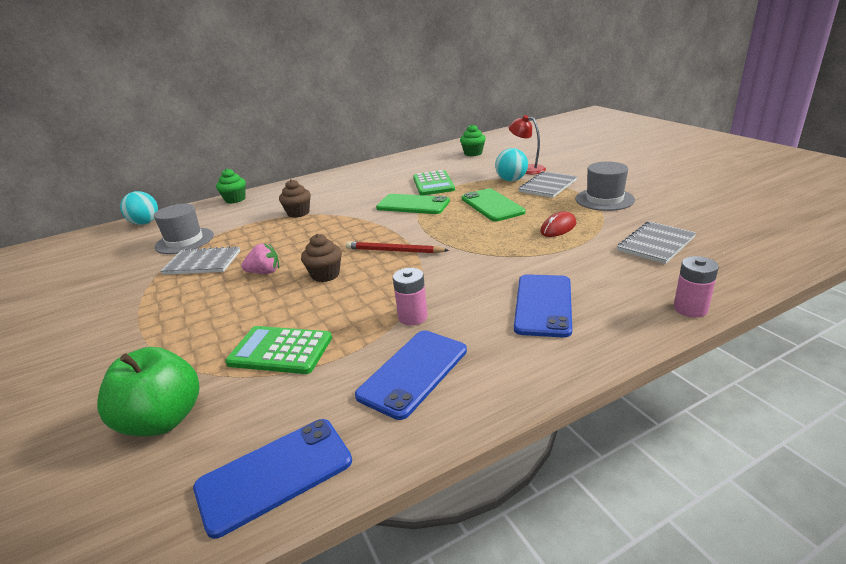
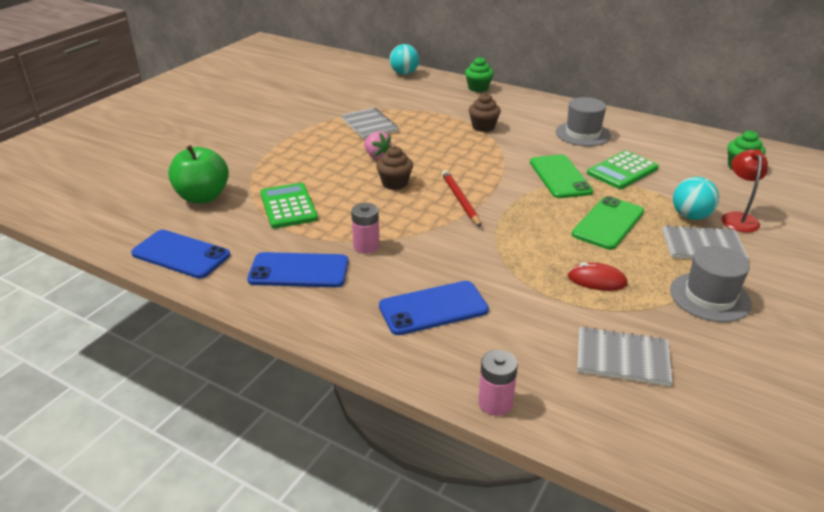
camera: 55 degrees right, 5 degrees up
(184, 241) = (393, 102): grey hat -> grey hat (582, 134)

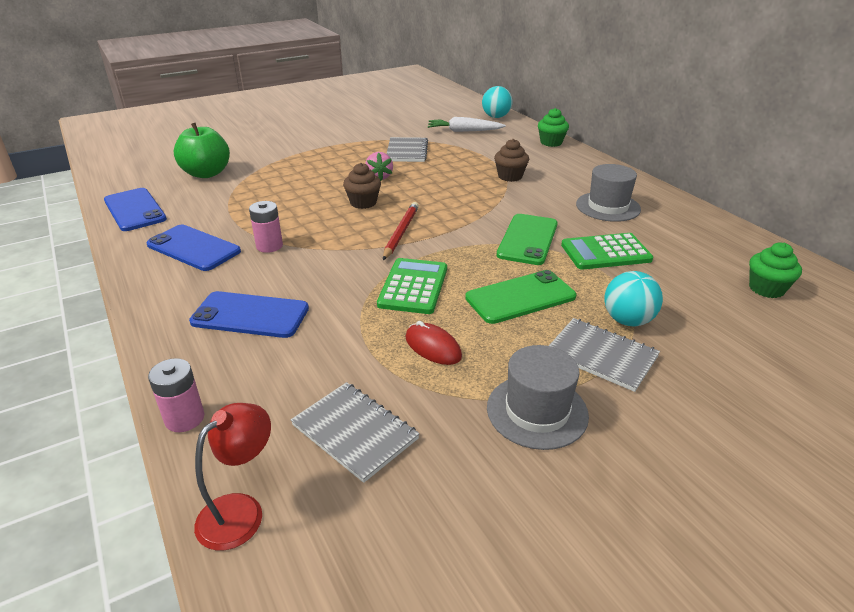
camera: 30 degrees right, 0 degrees up
(288, 206) = (255, 197): green calculator -> green calculator (413, 286)
(394, 93) = (464, 131): none -> white carrot
(738, 218) = (688, 341): red lamp -> red lamp (241, 511)

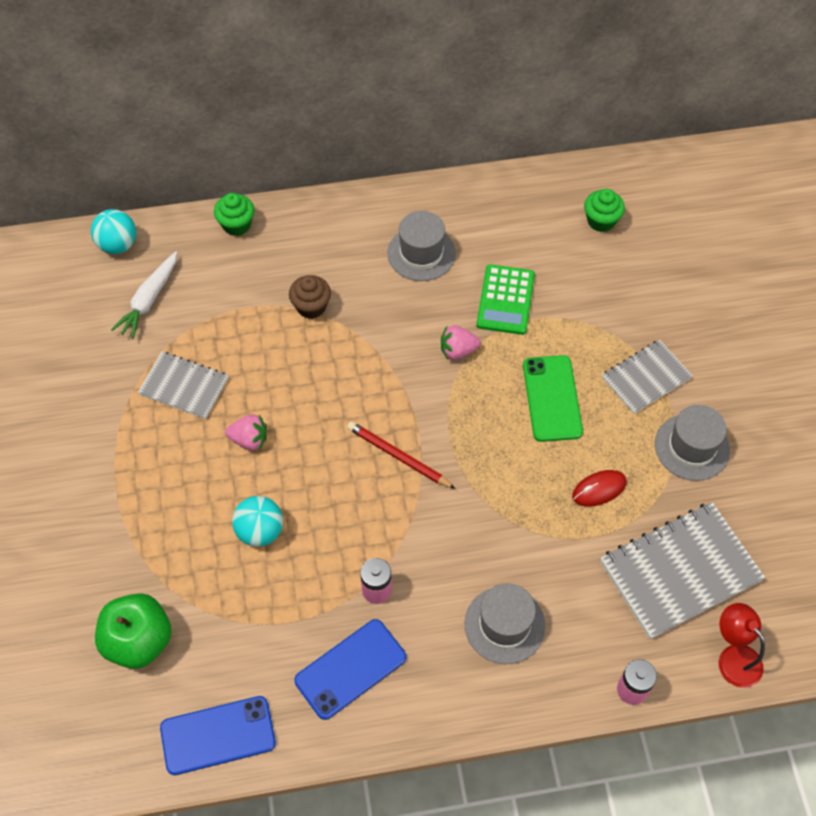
camera: 70 degrees left, 25 degrees up
(250, 315) = (504, 625): blue phone -> grey hat
(355, 432) = (680, 571): grey notebook -> grey notebook, size x1.65
(363, 203) = (312, 474): brown cupcake -> none
(413, 286) = (505, 476): green calculator -> none
(527, 239) = (457, 351): green phone -> pink strawberry
(627, 320) = (610, 338): turquoise ball -> turquoise ball (260, 531)

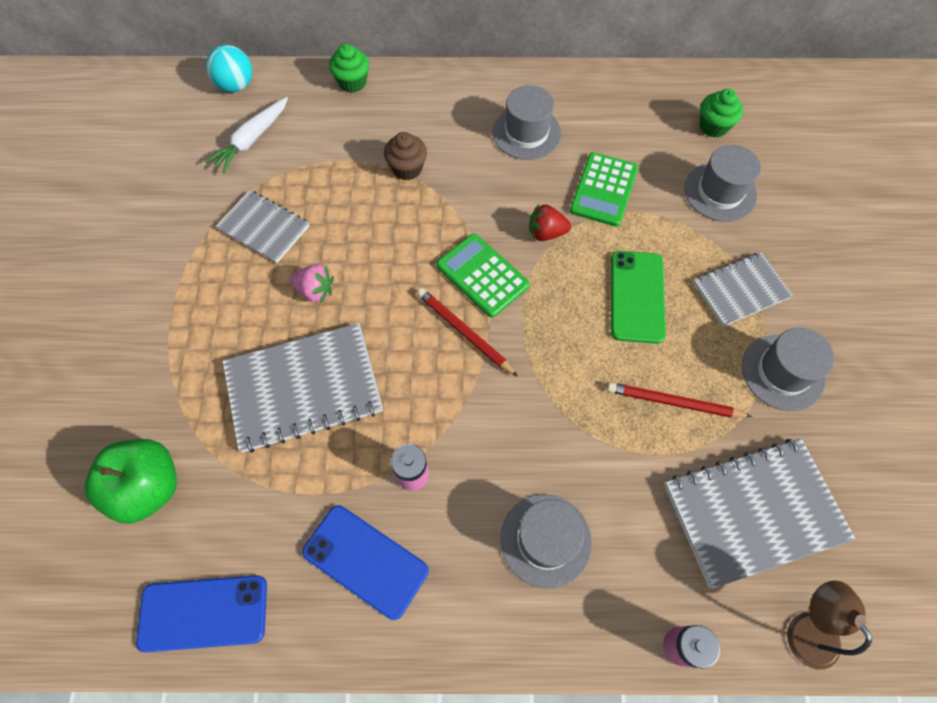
camera: 10 degrees right, 5 degrees up
(260, 531) = (304, 388): turquoise ball -> grey notebook
(350, 669) = (365, 561): blue phone -> blue phone turned 60 degrees clockwise
(405, 401) = (482, 275): none -> green calculator
(457, 351) = (546, 233): pink strawberry -> red strawberry
(599, 489) = (674, 402): red mouse -> red pencil
(615, 286) = (720, 192): none -> grey hat
(733, 657) = (806, 628): red lamp -> brown lamp

